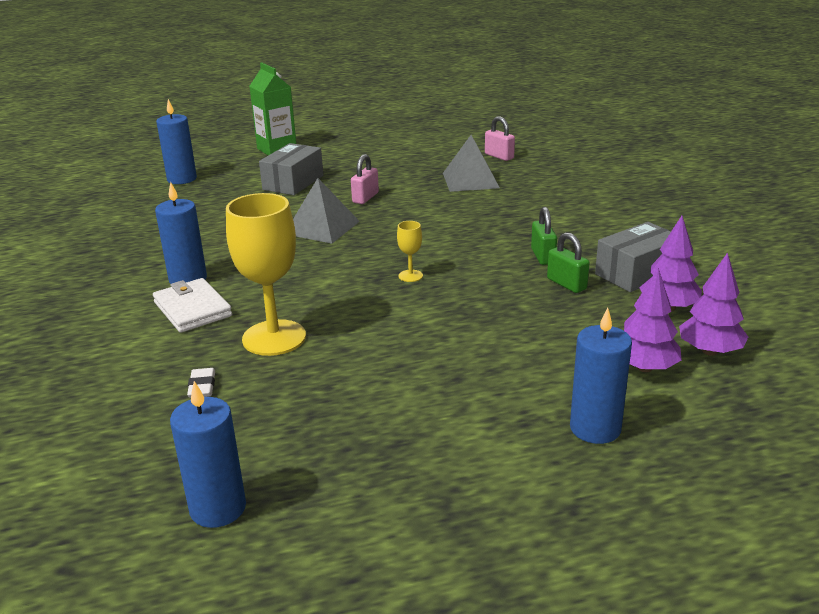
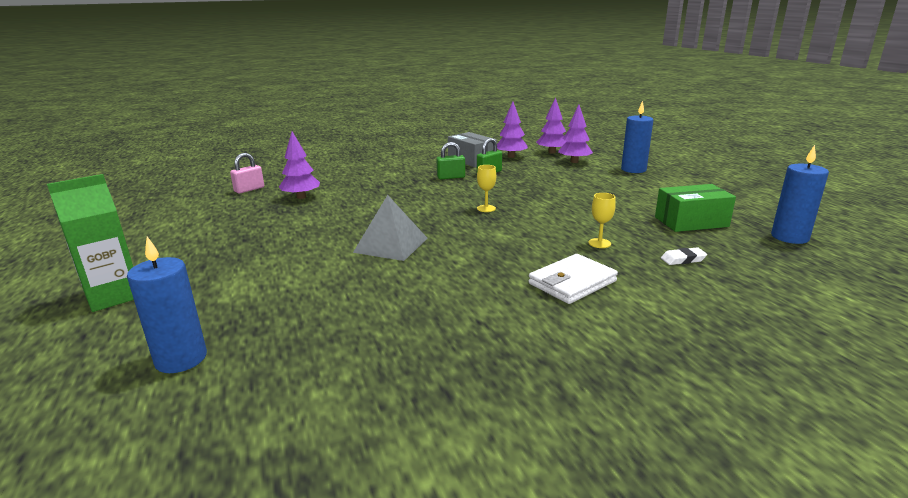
camera: 95 degrees left, 5 degrees down
(188, 279) = (513, 295): blue candle -> none
(274, 338) = (599, 243): yellow goblet -> yellow goblet, size x0.43
(293, 182) = (256, 271): grey box -> none
(313, 426) = (691, 222): none -> green box
(365, 198) = (323, 232): pink padlock -> none
(470, 180) = (301, 197): grey pyramid -> purple tree

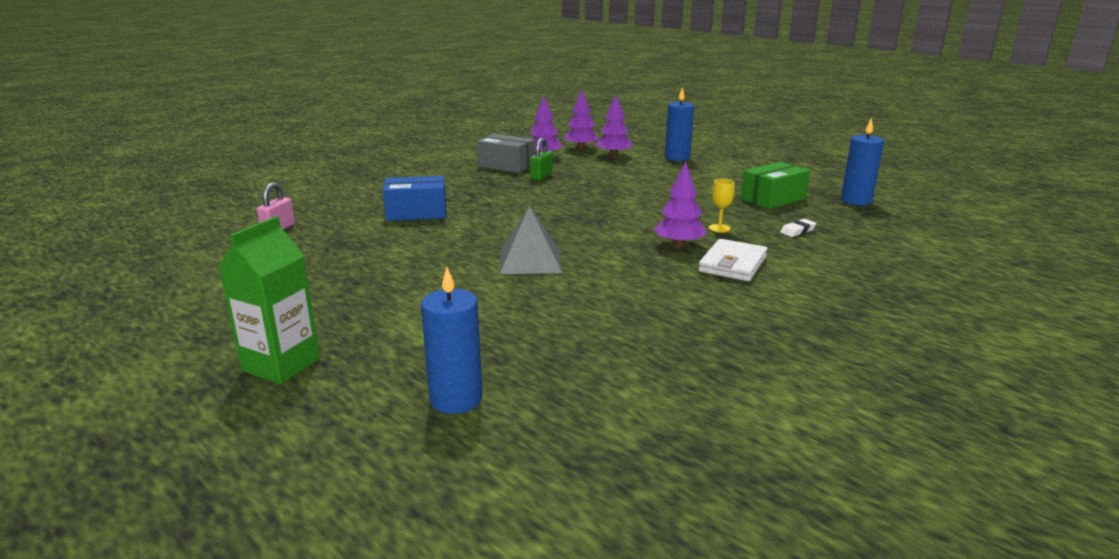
camera: 25 degrees left, 0 degrees up
(301, 197) = (360, 228): purple tree -> purple tree (679, 245)
(356, 190) = (416, 213): none -> blue box
(451, 177) = (506, 186): green padlock -> none
(486, 208) = (582, 212): yellow goblet -> none

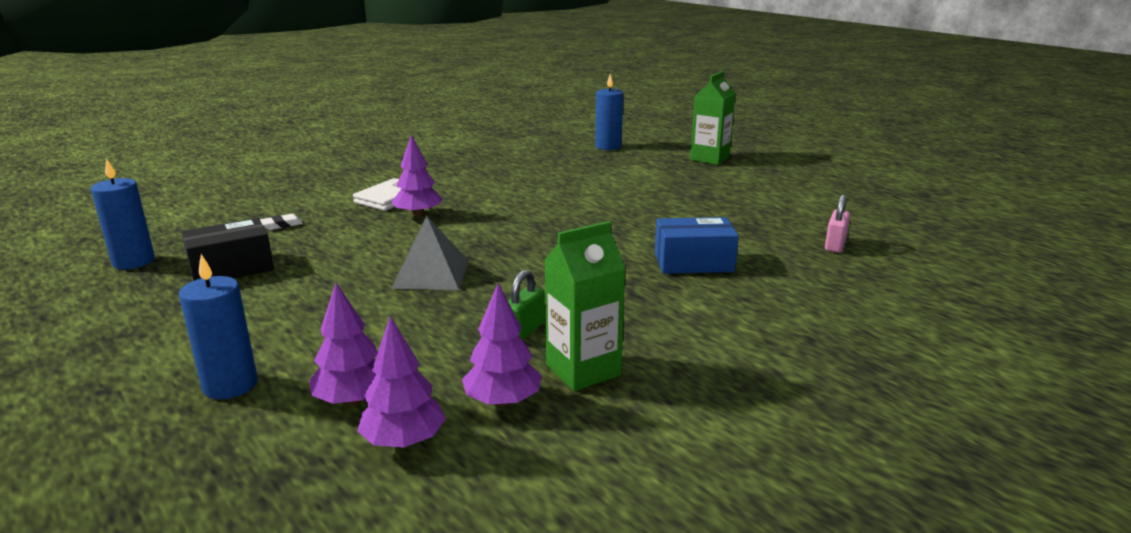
camera: 175 degrees left, 0 degrees up
(506, 165) = (583, 370): grey box -> green carton
(530, 261) = (562, 206): grey pyramid -> grey pyramid (431, 274)
(719, 228) = (357, 230): yellow goblet -> none
(773, 199) = (231, 268): green box -> black box

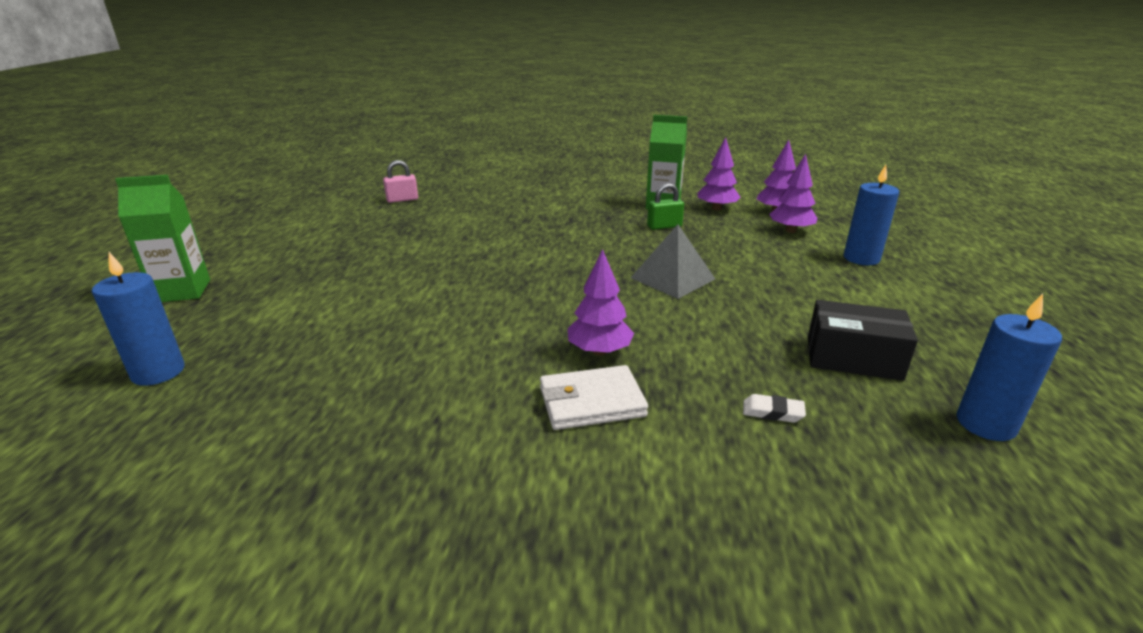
camera: 135 degrees left, 5 degrees up
(693, 262) = (497, 221): blue box -> none

